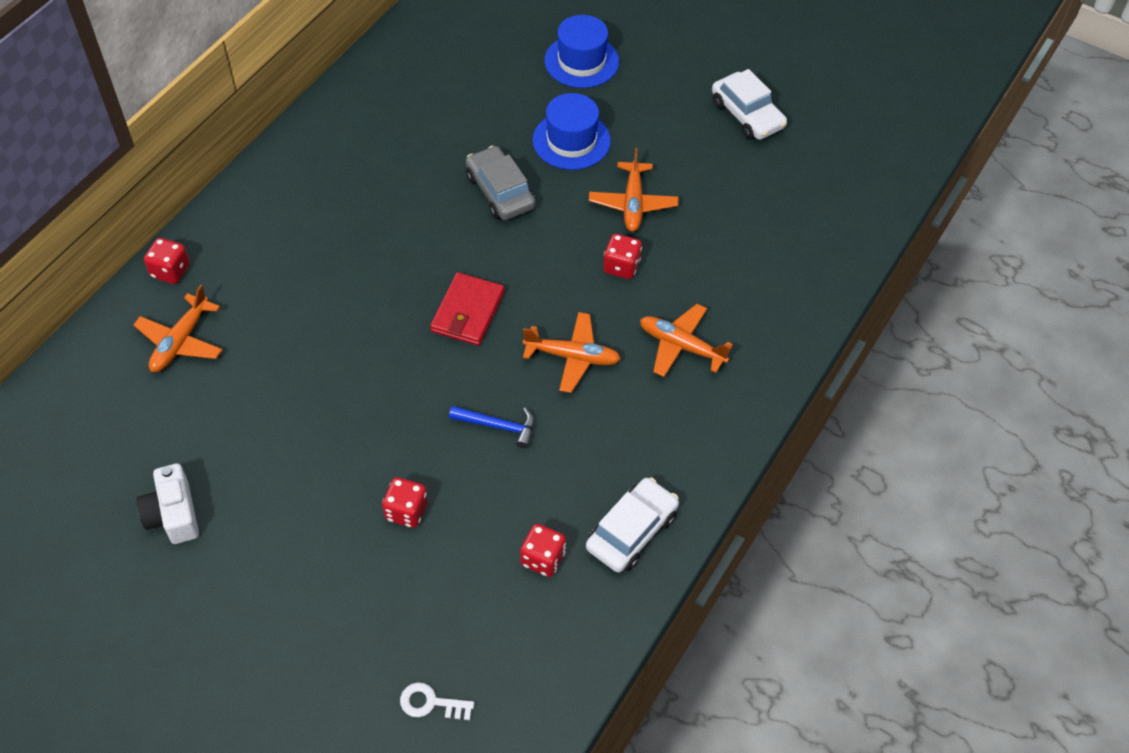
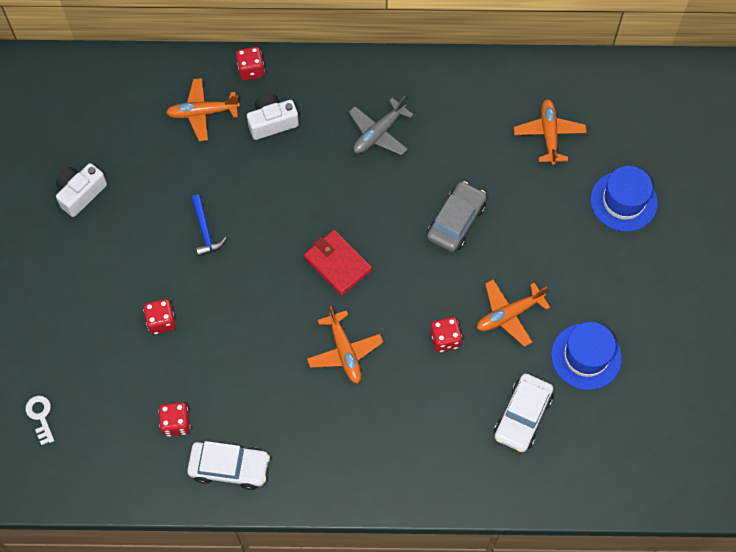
camera: 60 degrees right, 10 degrees up
(252, 284) = (272, 122): none -> white camera
(347, 202) = (378, 133): none -> grey plane
(467, 312) = (337, 264): red wallet -> red wallet turned 60 degrees clockwise
(498, 426) = (259, 338): blue hammer -> blue hammer (205, 231)
(571, 140) = (539, 240): blue hat -> blue hat (586, 356)
(681, 346) = (401, 417): orange plane -> orange plane (549, 134)
(747, 115) = (658, 348): white car -> white car (522, 416)

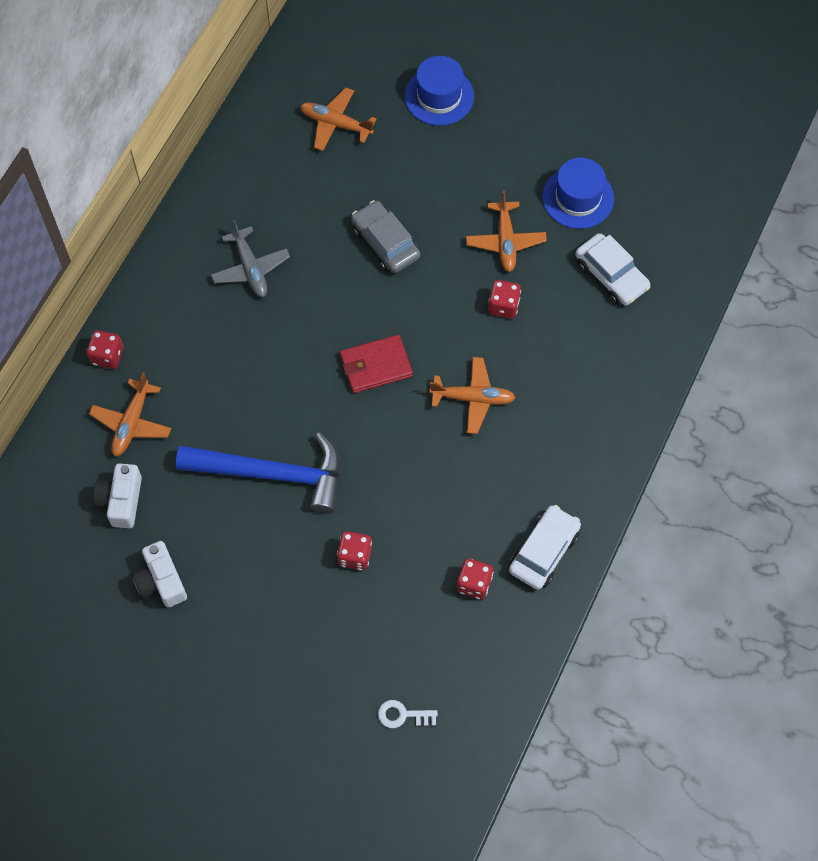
camera: 65 degrees left, 0 degrees up
(205, 231) = (273, 474): blue hammer -> blue hammer, size x2.23
(272, 122) = (182, 361): white camera -> white camera (121, 501)

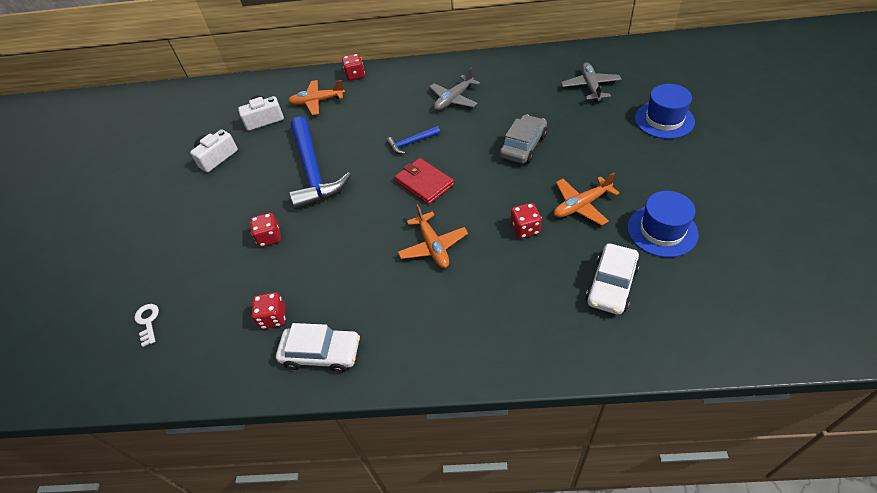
camera: 70 degrees right, 15 degrees down
(298, 349) = (411, 143): none -> blue hammer
(335, 124) = (590, 86): orange plane -> grey plane

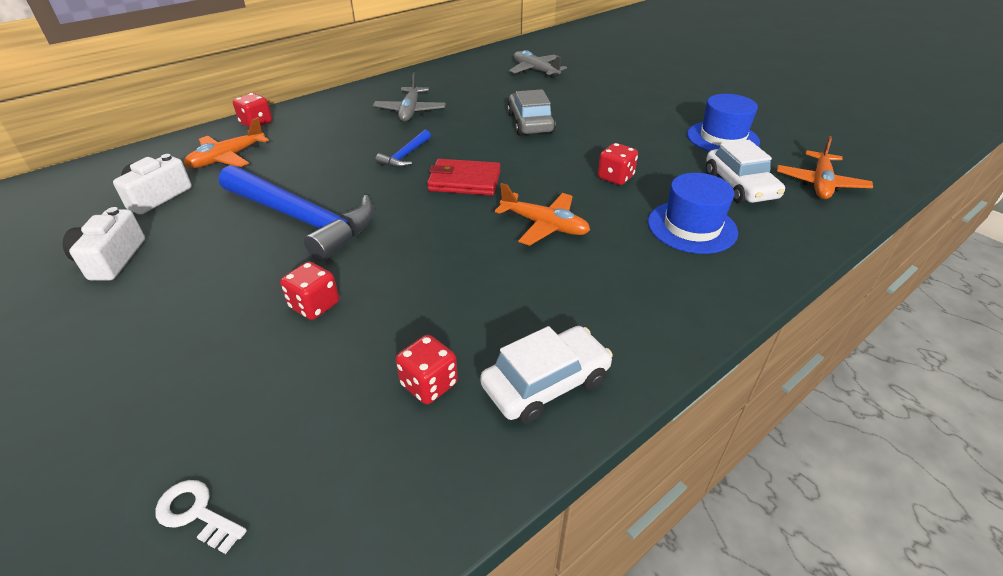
camera: 45 degrees left, 10 degrees down
(581, 205) = (639, 145): orange plane -> orange plane (820, 184)
(664, 120) = (624, 75): blue hat -> blue hat (692, 227)

